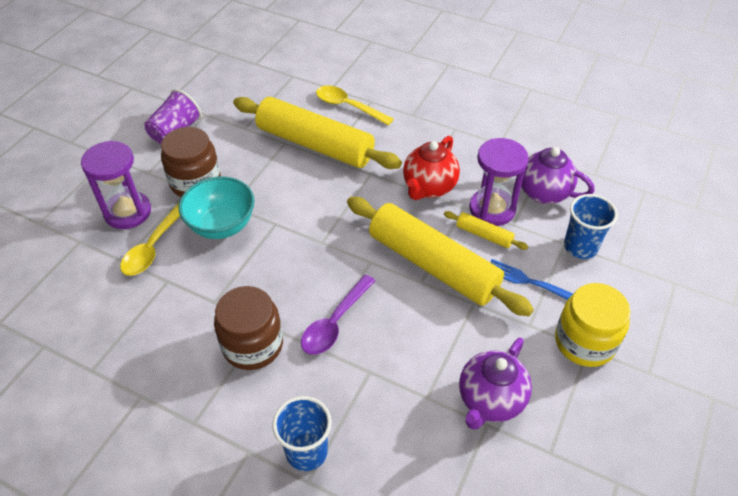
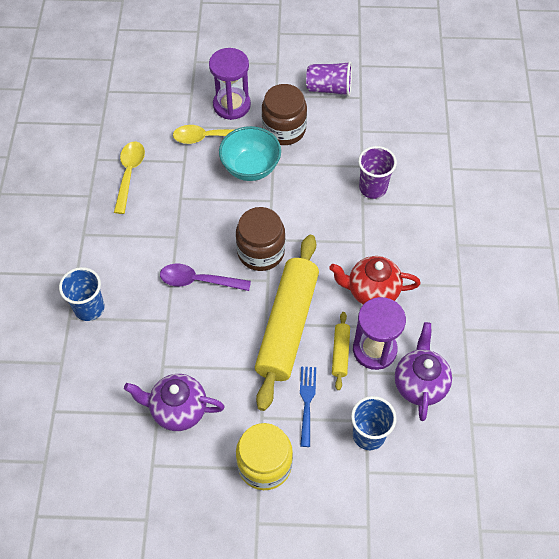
camera: 65 degrees right, 10 degrees up
(252, 345) = (156, 238): brown jar -> brown jar (261, 252)
(315, 144) = (373, 188): yellow rolling pin -> purple cup
(348, 106) = (435, 191): yellow spoon -> yellow spoon (129, 174)

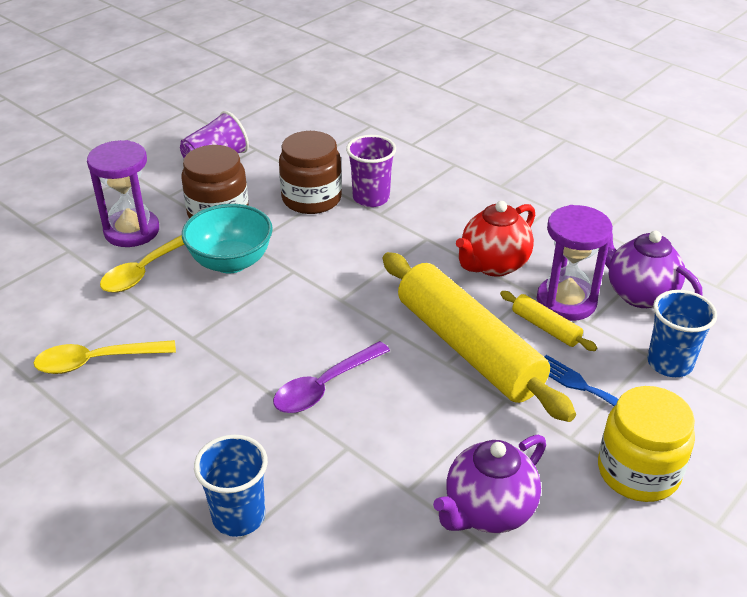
camera: 50 degrees left, 20 degrees down
(129, 174) = (96, 361): yellow spoon -> yellow spoon turned 60 degrees counterclockwise
(261, 252) = (348, 314): brown jar -> brown jar (311, 198)

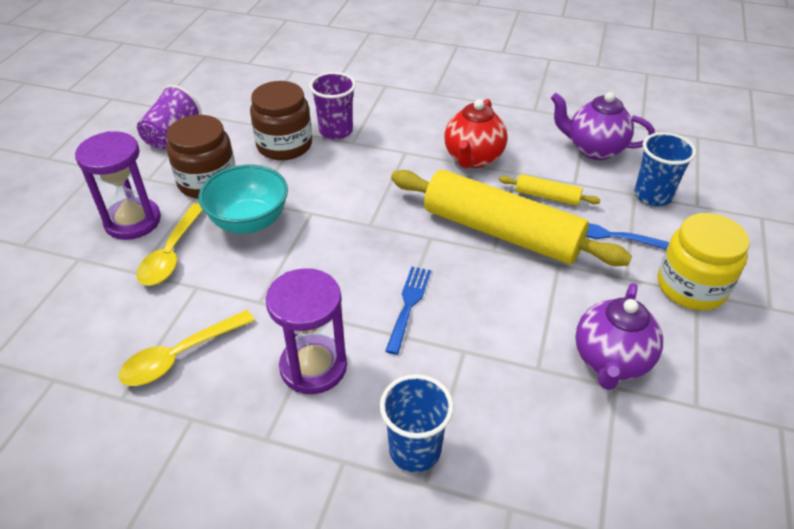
camera: 25 degrees left, 5 degrees up
(324, 386) = (408, 305): purple spoon -> blue fork
(566, 301) = (547, 171): purple hourglass -> purple hourglass (313, 367)

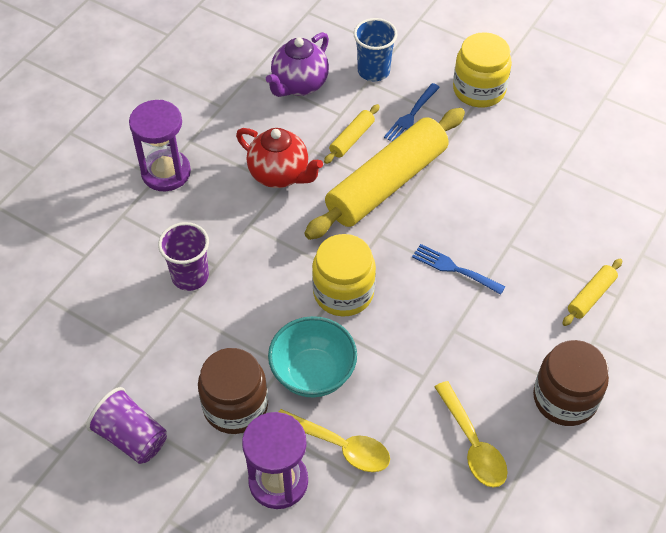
camera: 75 degrees left, 10 degrees up
(284, 145) = (197, 327): brown jar -> brown jar (565, 398)
(313, 367) = (504, 346): purple hourglass -> purple hourglass (166, 172)
(348, 225) = (343, 292): none -> yellow jar
(415, 450) = (591, 296): blue cup -> yellow rolling pin
(610, 361) = (537, 161): purple teapot -> none

